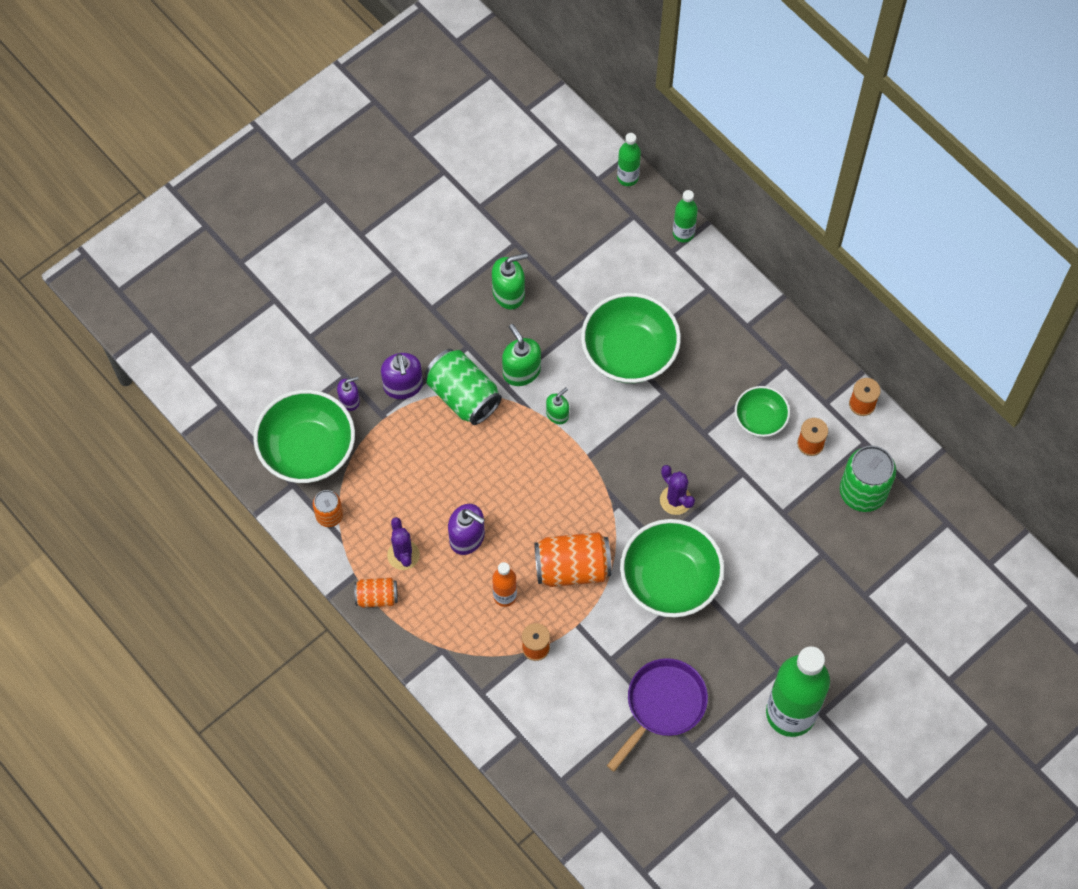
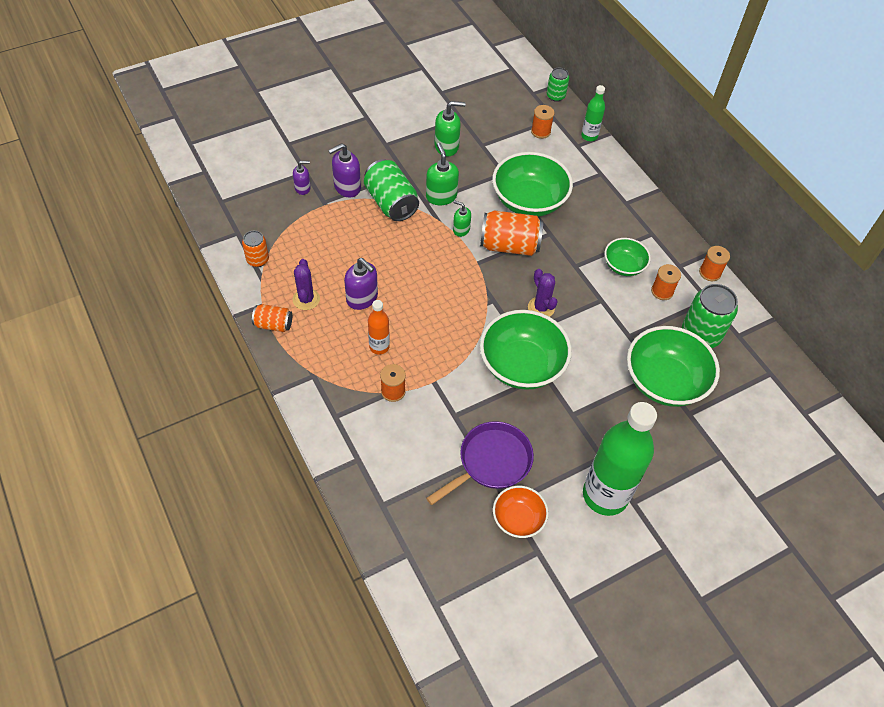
camera: 10 degrees right, 10 degrees down
(307, 450) = (258, 213): green bowl -> green bowl (664, 381)
(403, 386) = (347, 187): purple soap dispenser -> purple soap dispenser turned 60 degrees clockwise
(557, 414) = (461, 229): green soap dispenser -> green soap dispenser turned 120 degrees counterclockwise
(572, 568) = (442, 338): orange can -> orange can (509, 245)
(621, 241) = (540, 131): none -> orange spool
(627, 177) = (555, 96): green bottle -> green can
(705, 762) = (518, 519): none -> orange bowl

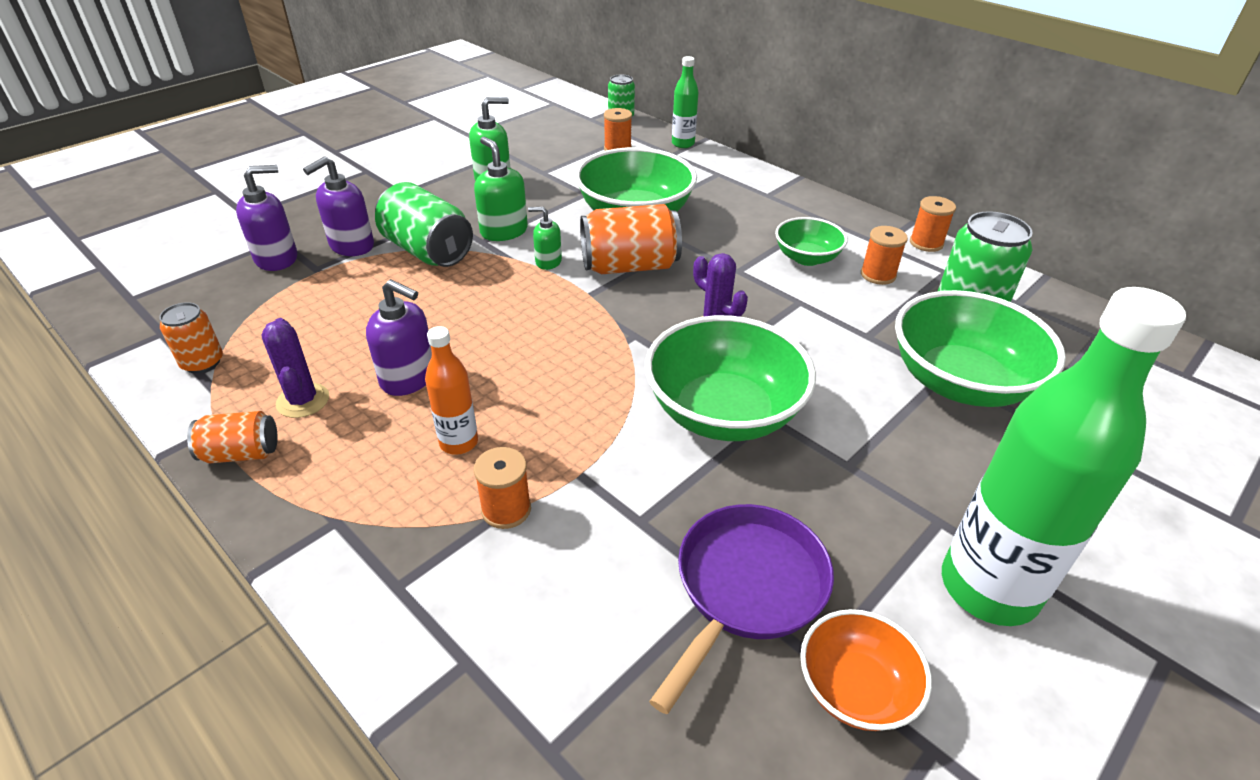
camera: 15 degrees left, 15 degrees down
(303, 188) = (277, 258): purple soap dispenser -> purple soap dispenser, size x1.61

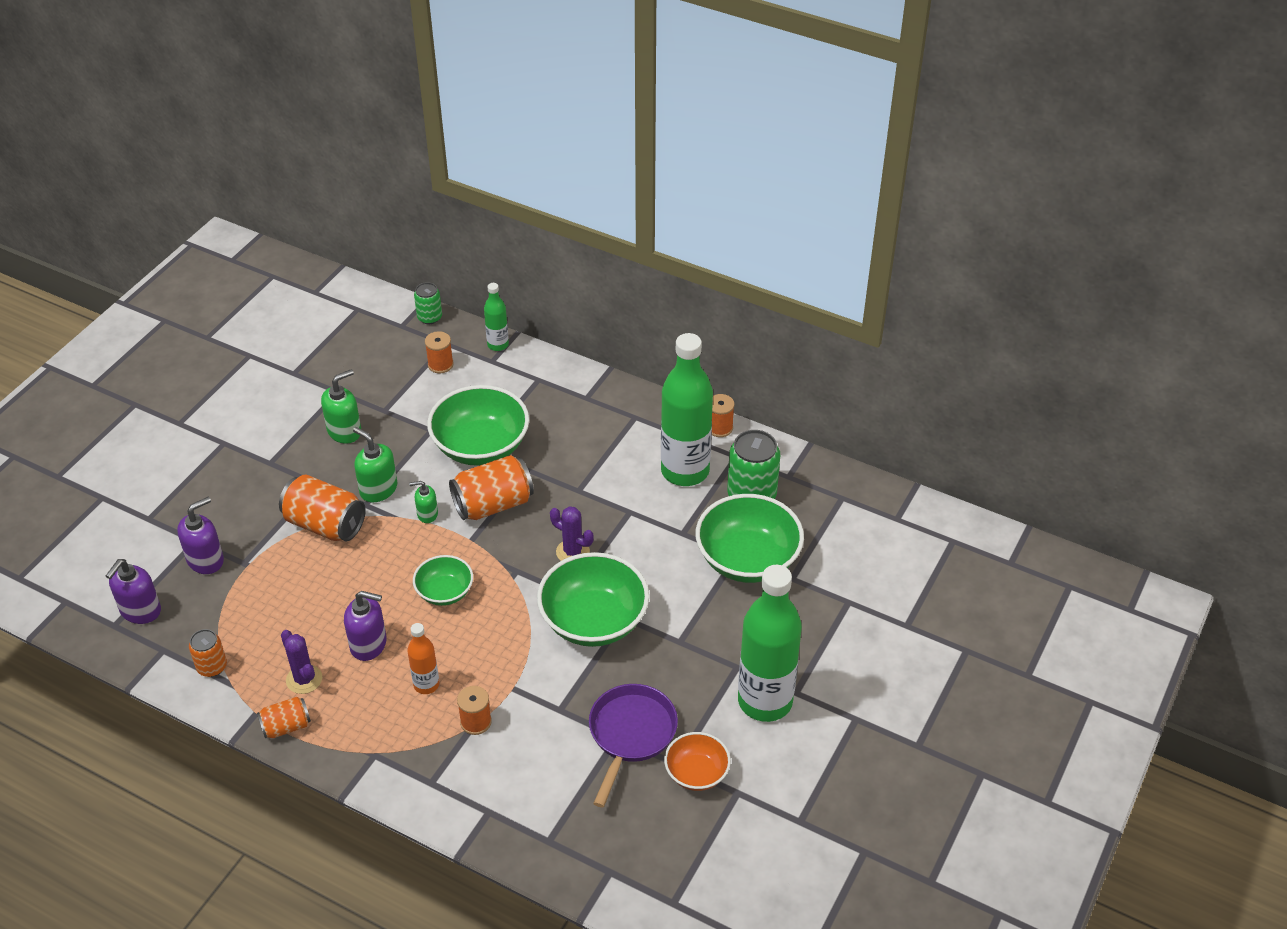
camera: 15 degrees left, 5 degrees up
(351, 246) = (259, 533): purple soap dispenser -> purple soap dispenser (140, 611)
(427, 251) = (325, 524): green can -> orange can
(806, 258) = (629, 465): green bowl -> green bowl (445, 592)
(878, 275) = (685, 471): orange spool -> green bottle

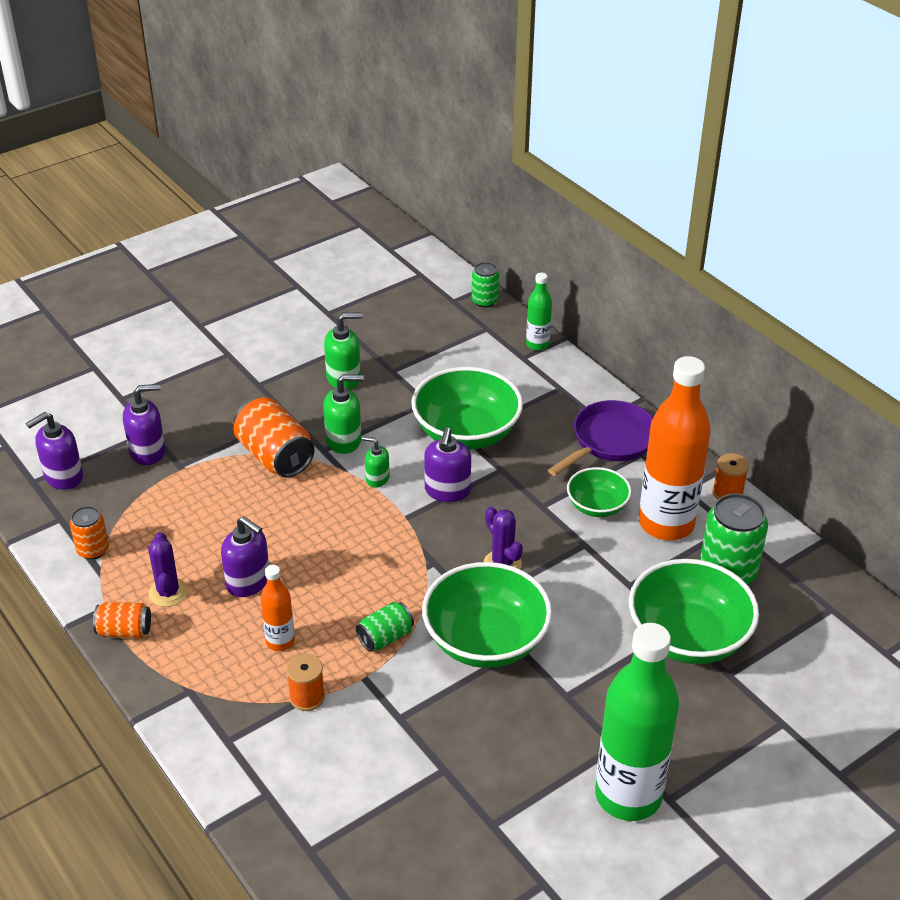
camera: 25 degrees right, 5 degrees down
(378, 489) = (344, 440): green soap dispenser -> green soap dispenser turned 105 degrees clockwise
(440, 364) = (470, 346): orange spool -> none
(445, 592) = (351, 558): green bowl -> green bowl (597, 506)
(493, 504) = (447, 491): orange can -> purple soap dispenser
(511, 648) = (385, 637): none -> green can
(631, 734) = (460, 773): purple pan -> purple pan (610, 441)
(685, 471) = (666, 524): green bottle -> orange bottle
(696, 773) = (509, 843): orange bowl -> none

